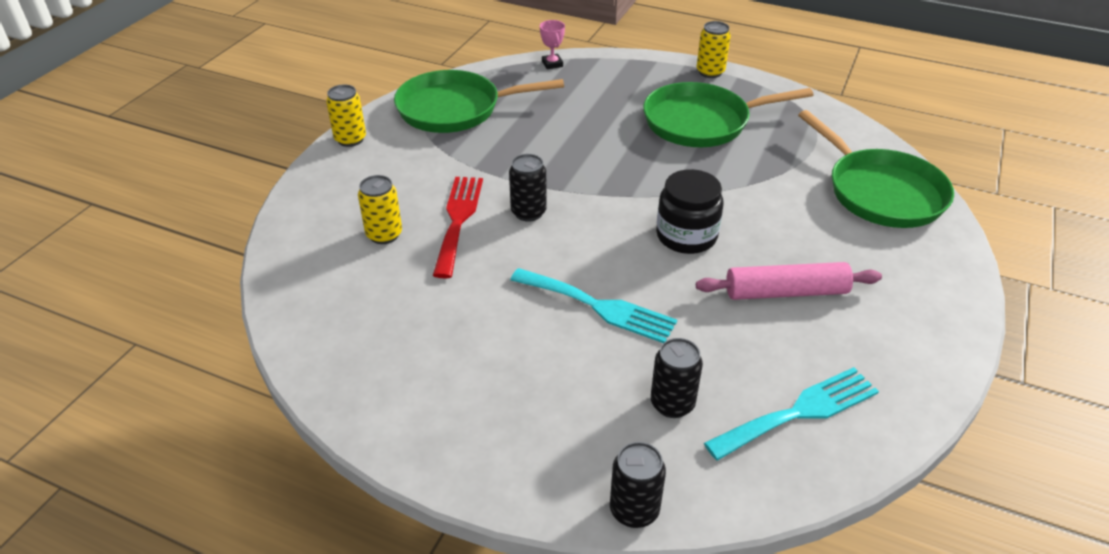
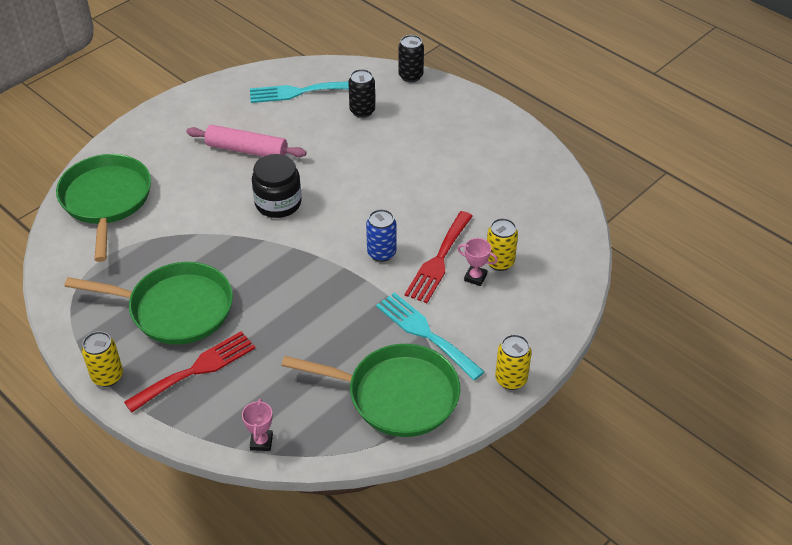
camera: 160 degrees left, 5 degrees up
(409, 213) = (475, 277): none -> pink trophy
(528, 212) = (381, 253): black can -> blue can
(598, 306) = (370, 170): turquoise fork -> turquoise fork (425, 333)
(641, 89) = (196, 370): none -> red fork

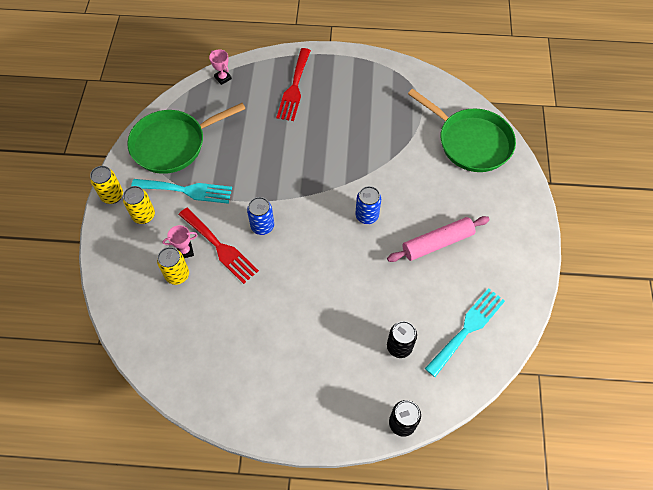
camera: 140 degrees right, 15 degrees up
(107, 376) = (334, 57): yellow can -> yellow can (144, 215)
(175, 309) = (344, 109): green pan -> none
(278, 203) = (367, 216): black jar -> blue can
(439, 260) = (220, 247): red fork -> red fork turned 150 degrees clockwise

